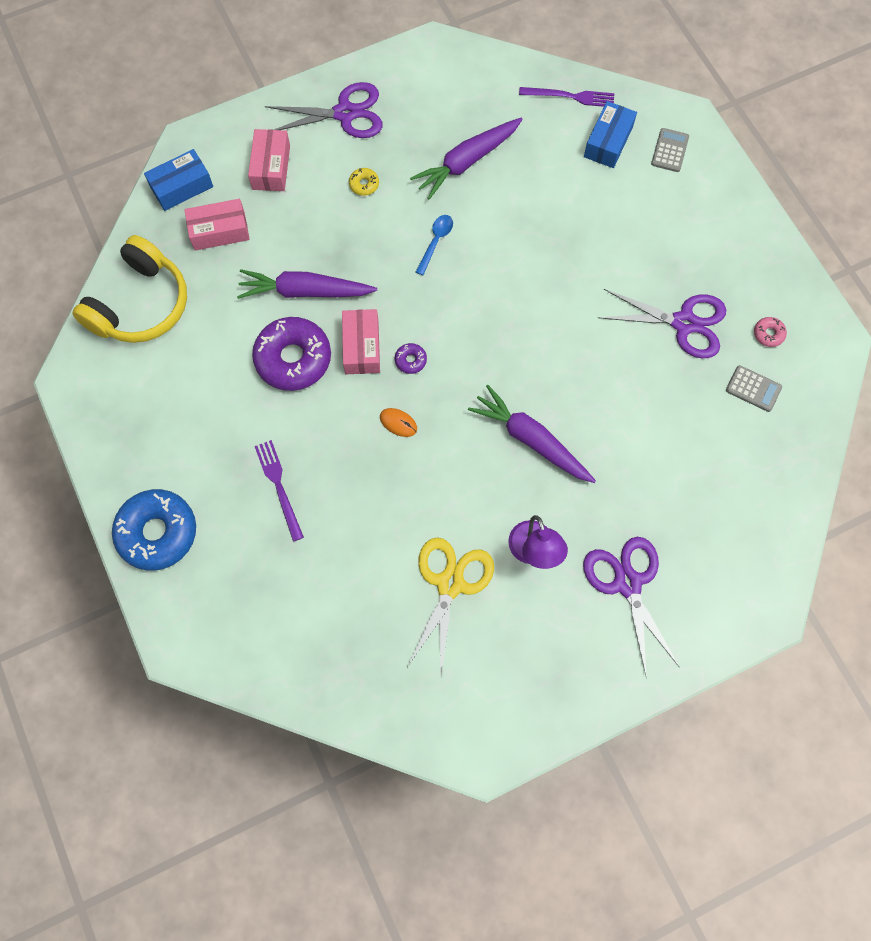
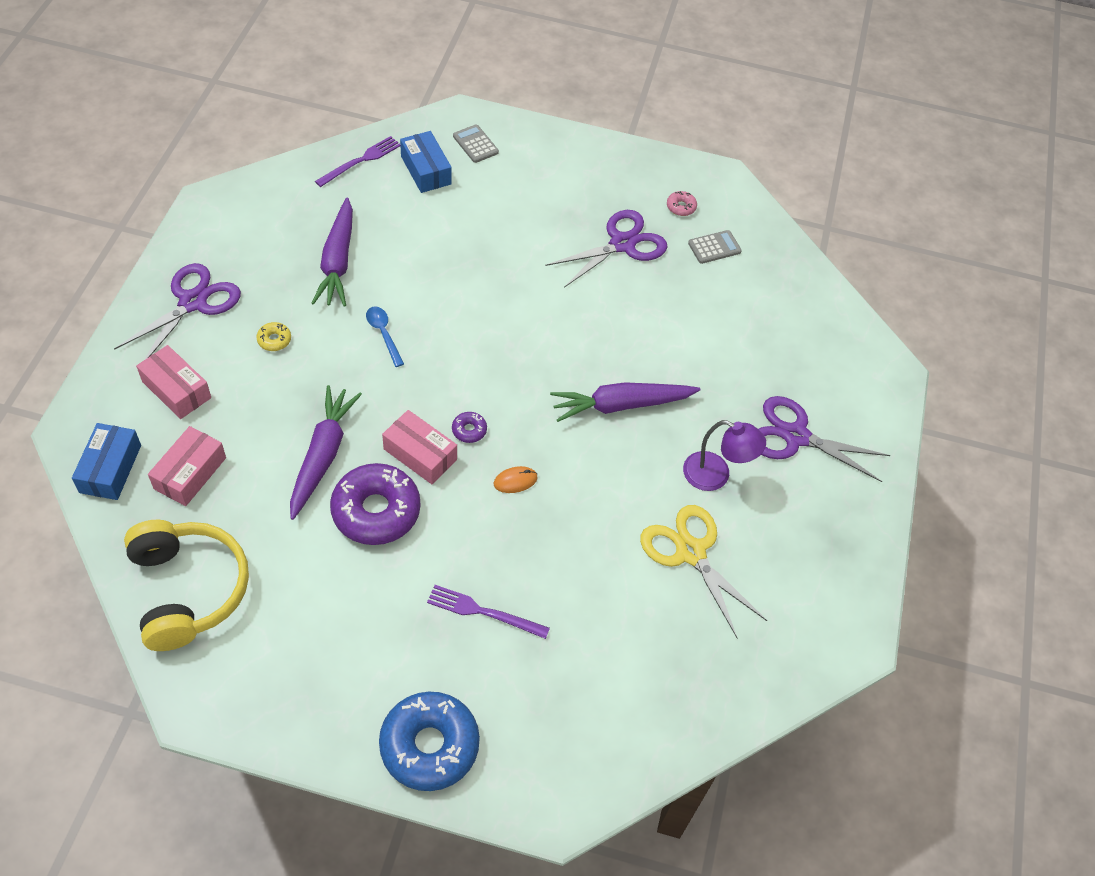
camera: 55 degrees left, 15 degrees down
(304, 291) = (323, 455): purple carrot -> purple carrot turned 150 degrees clockwise

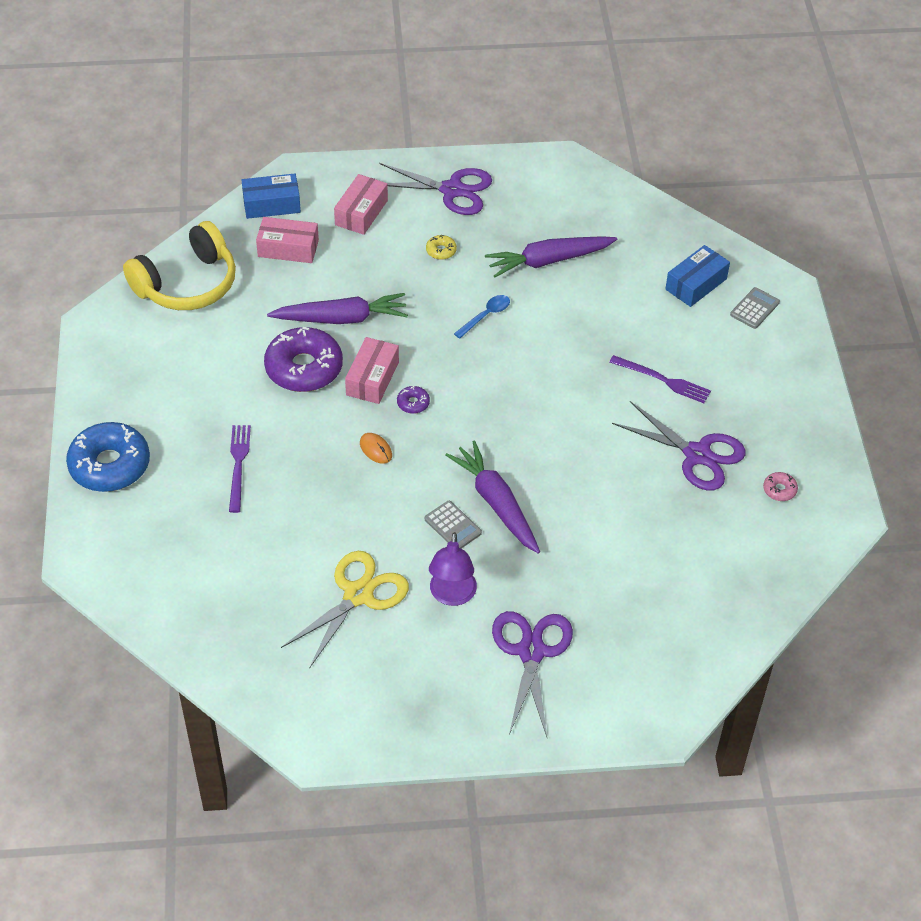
camera: 75 degrees right, 5 degrees down
(361, 161) = (677, 237): purple fork -> purple fork (663, 380)
(714, 247) = (741, 531): grey calculator -> grey calculator (453, 526)

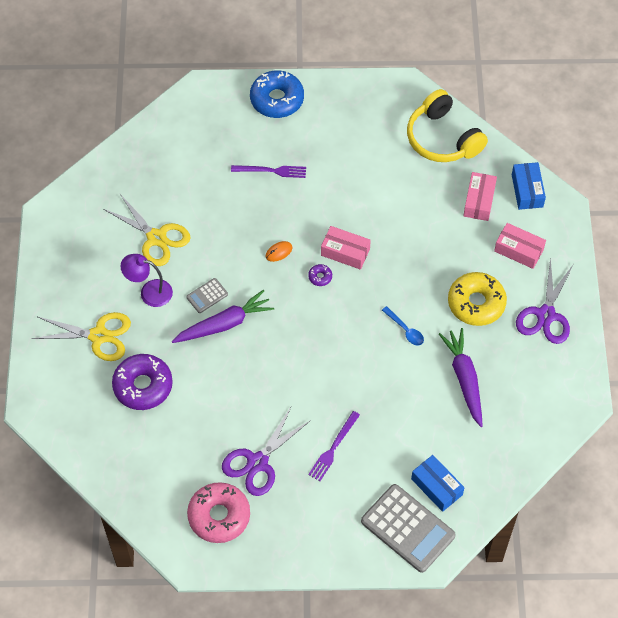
camera: 95 degrees right, 10 degrees up
(304, 368) = (357, 210): purple donut -> purple donut (143, 386)
(342, 318) = (405, 234): purple carrot -> none
(441, 251) = (476, 303): yellow donut -> yellow donut, size x2.40
(531, 652) = (98, 336): purple scissors -> yellow scissors
(754, 308) = (408, 528): grey calculator -> grey calculator, size x2.12
(779, 490) = (219, 516): pink donut -> pink donut, size x2.40

